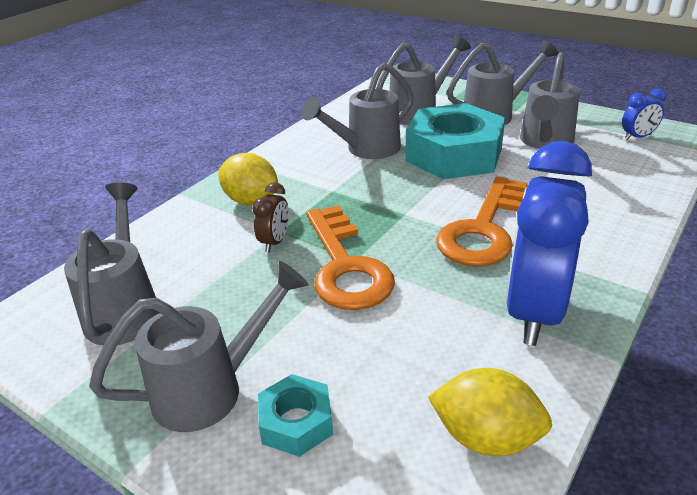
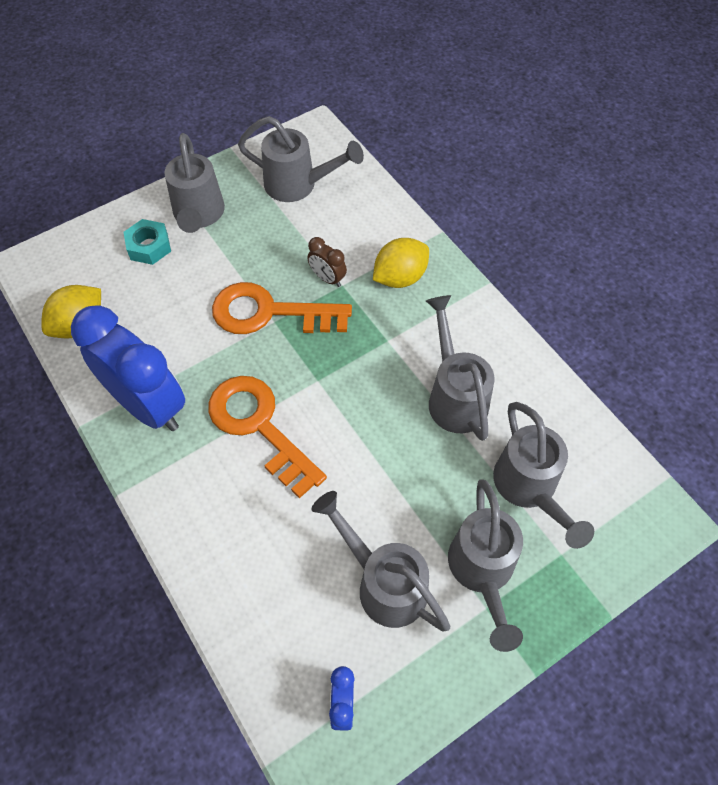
camera: 110 degrees right, 25 degrees up
(454, 154) = (402, 472): turquoise nut -> none

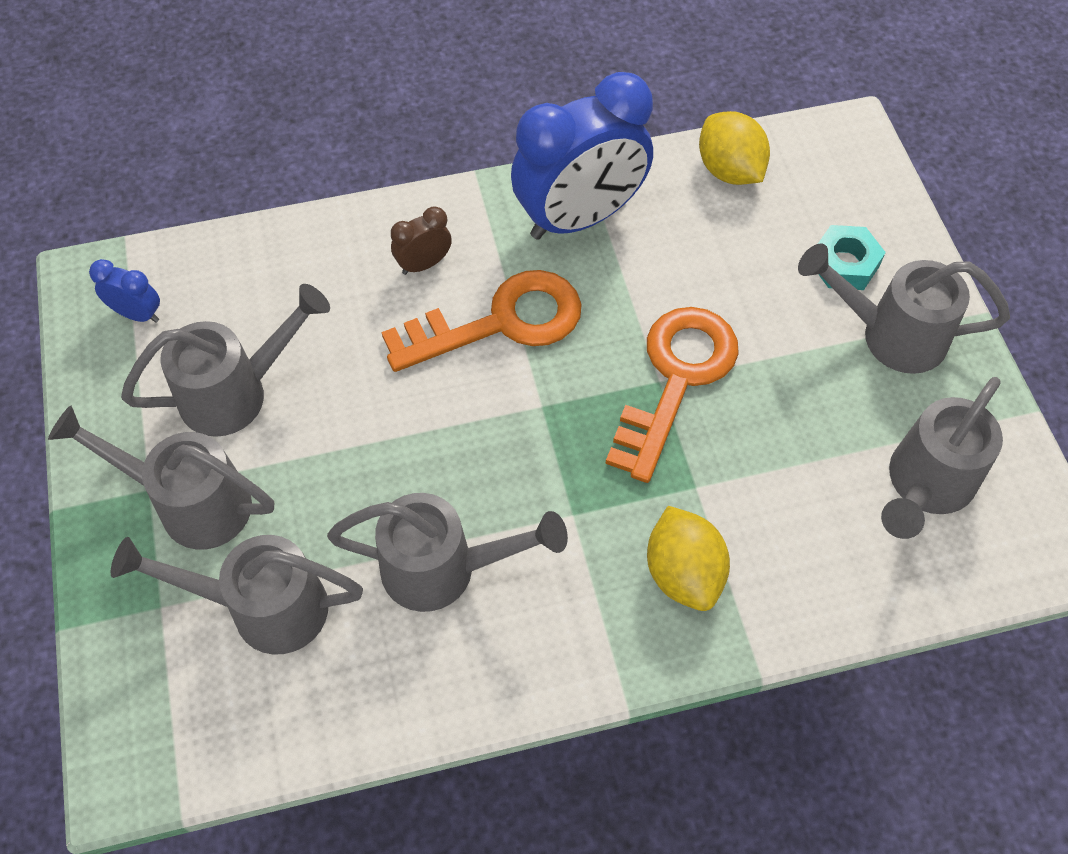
camera: 110 degrees right, 0 degrees up
(327, 278) = (714, 470): brown clock -> brown clock (424, 264)

